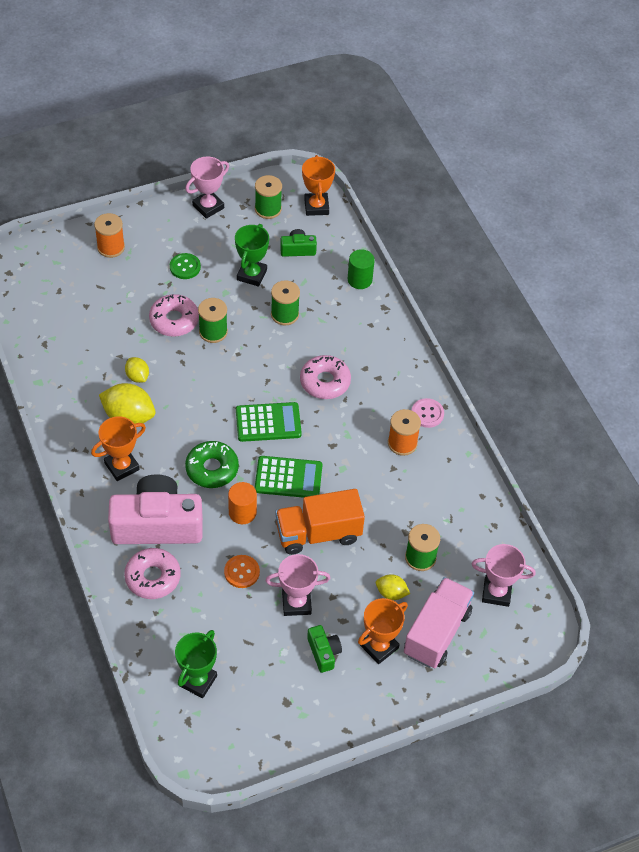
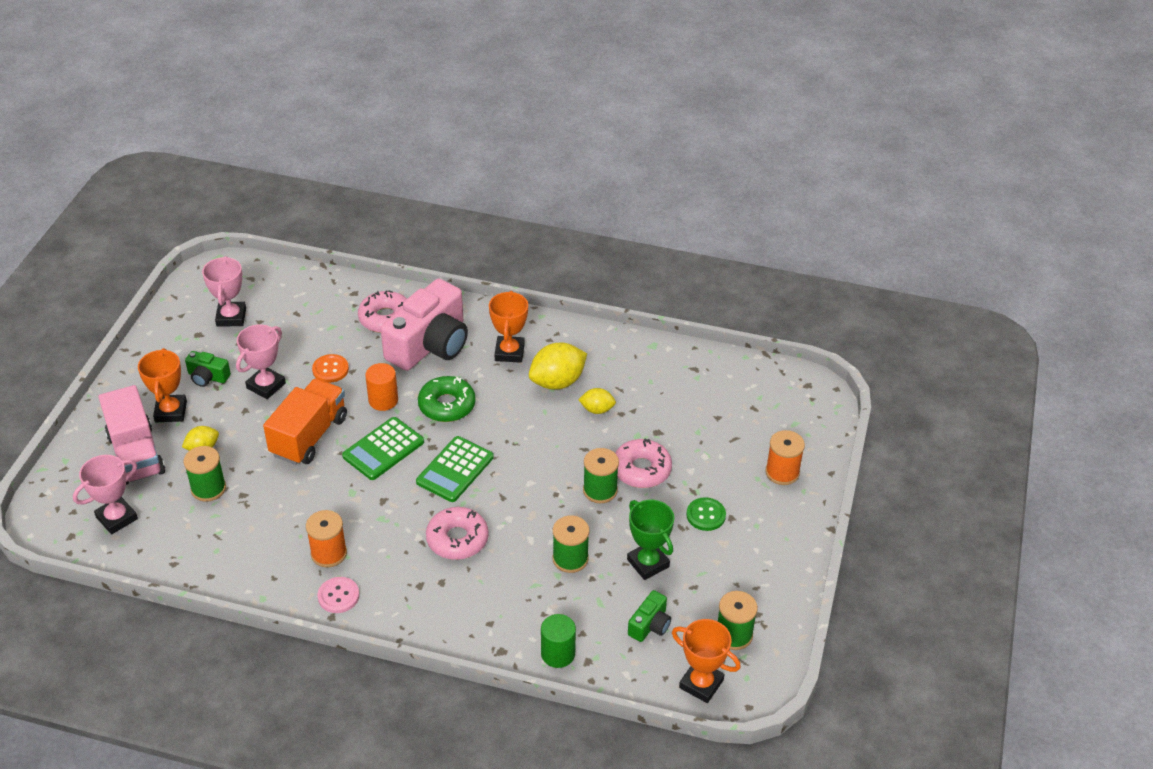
camera: 130 degrees right, 10 degrees down
(197, 681) = (273, 298): green trophy -> none
(208, 207) = (780, 583): pink trophy -> pink trophy (231, 317)

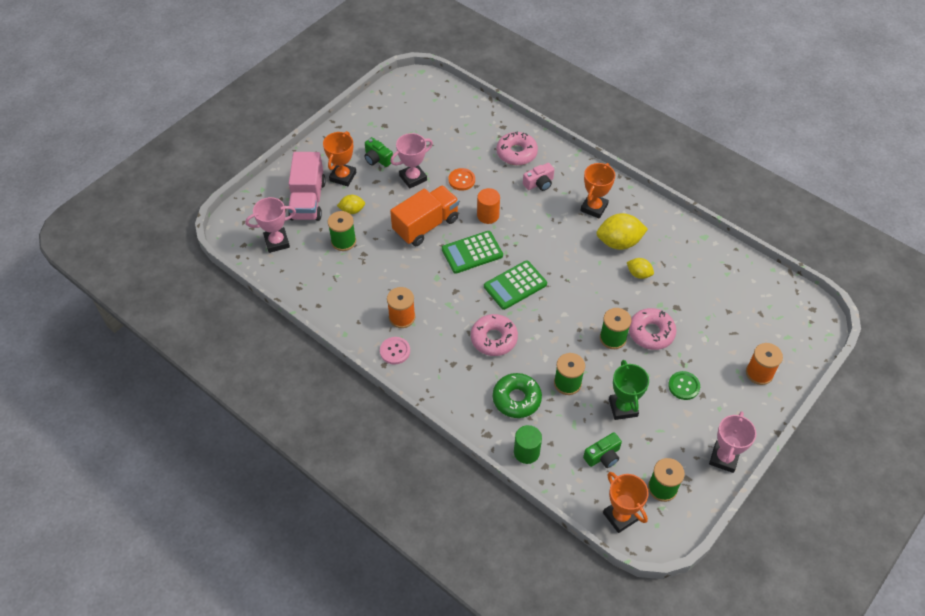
camera: 25 degrees right, 10 degrees up
(231, 317) = (411, 119): pink trophy -> pink trophy (724, 458)
(430, 344) = (539, 183): pink camera -> pink camera, size x0.45
(447, 405) = (531, 234): green donut -> green donut (516, 399)

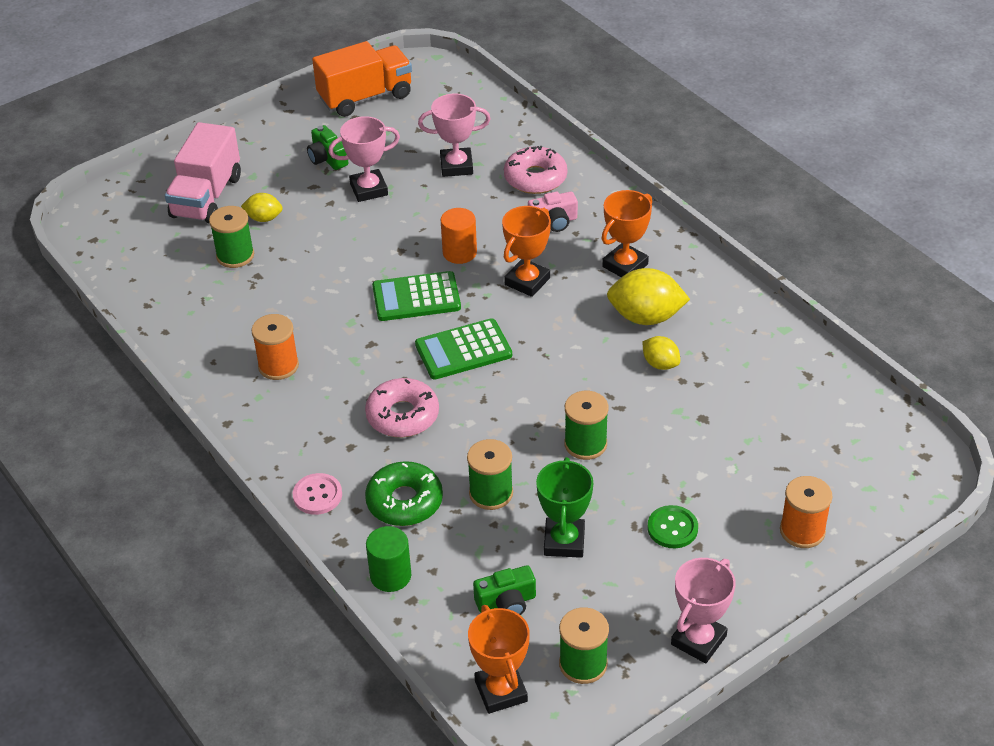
camera: 15 degrees right, 10 degrees down
(277, 242) = (141, 243): pink trophy -> pink trophy (456, 166)
(343, 176) = (268, 174): orange trophy -> orange trophy (527, 281)
(395, 351) = (250, 408): pink button -> pink button (317, 495)
(426, 225) = (362, 252): orange truck -> orange truck (365, 97)
(461, 180) = (439, 202): orange button -> none
(651, 333) = (648, 446): pink donut -> none

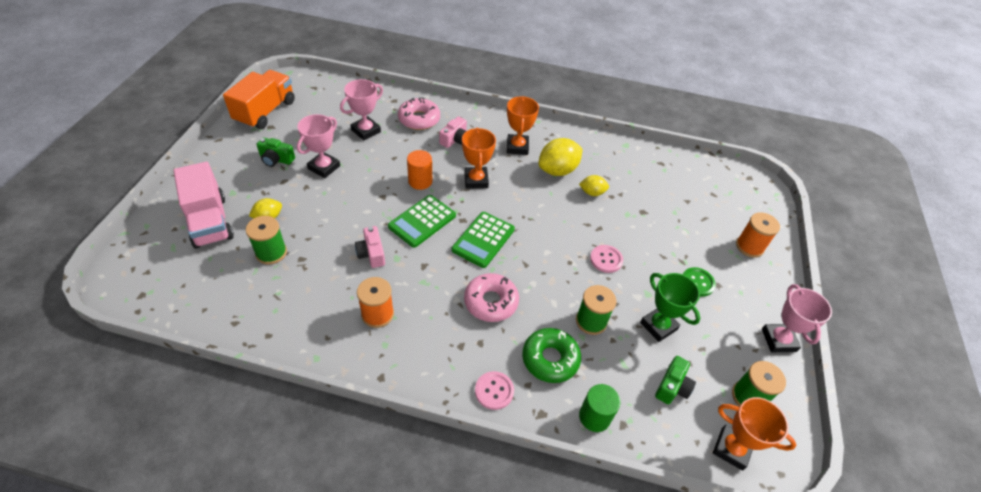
camera: 45 degrees left, 5 degrees up
(330, 304) = (371, 253): none -> pink camera
(585, 444) = (606, 259): green spool -> pink button

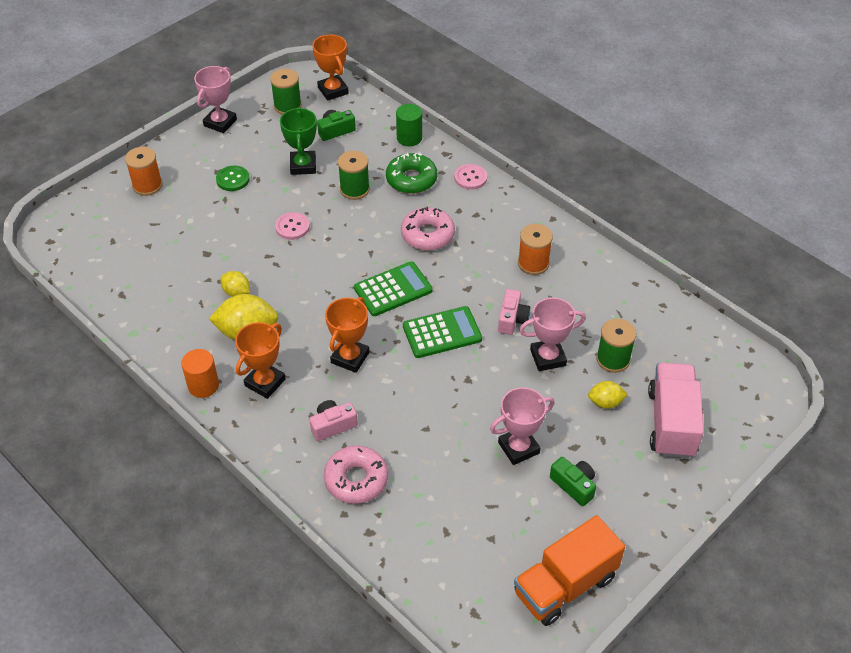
camera: 145 degrees left, 0 degrees up
(366, 131) = (439, 488): pink trophy -> pink trophy (548, 357)
(420, 181) = (414, 382): orange cylinder -> orange cylinder (203, 385)

